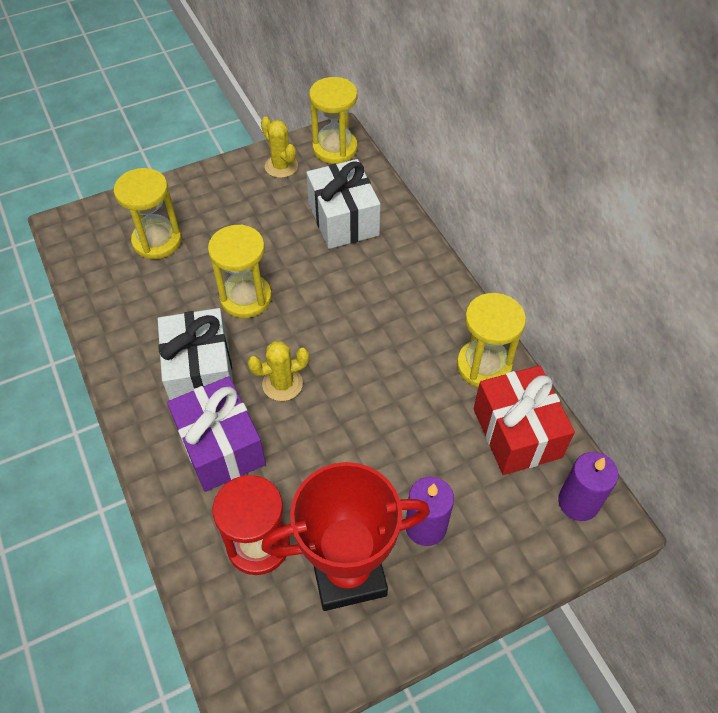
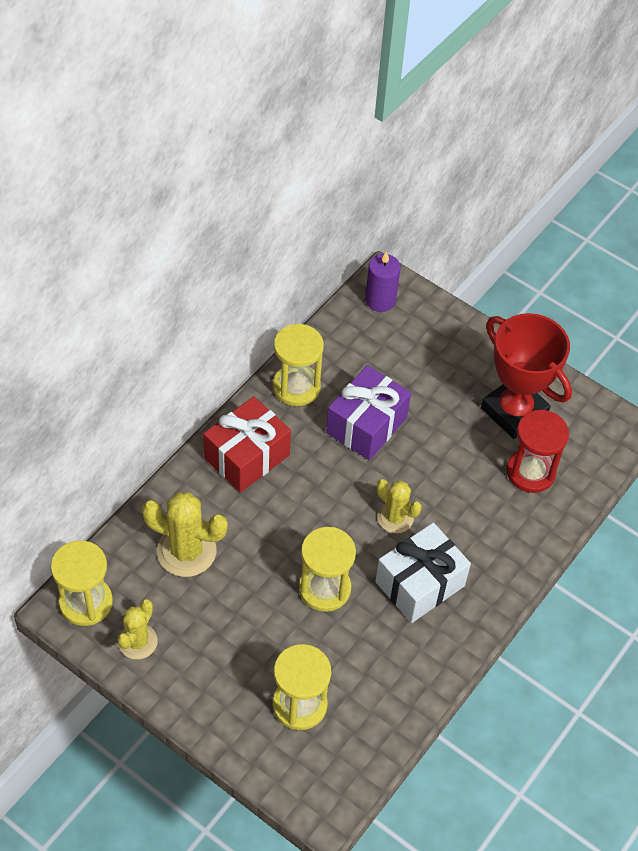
camera: 120 degrees left, 0 degrees up
(221, 446) = (475, 533): purple gift -> purple gift (366, 425)
(343, 219) = (186, 551): white gift -> yellow cactus
(426, 526) = (453, 379): purple candle -> none
(517, 433) = (345, 349): red gift -> red gift (247, 457)

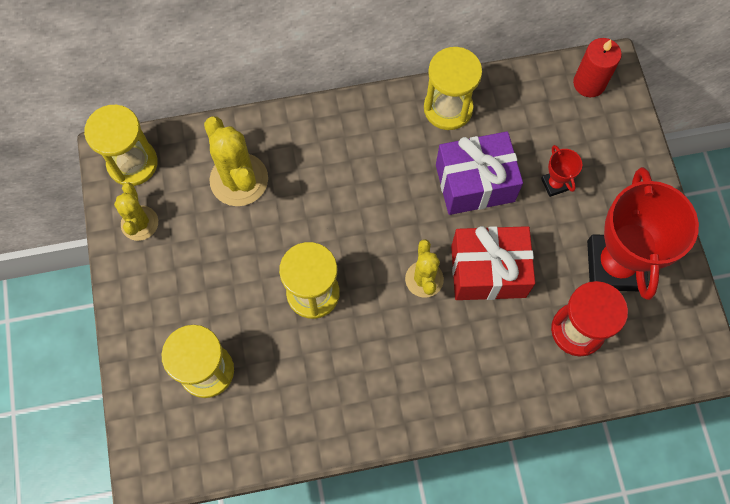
camera: 45 degrees right, 15 degrees up
(138, 642) = (139, 223): yellow cactus -> yellow cactus turned 75 degrees counterclockwise
(247, 457) = (354, 138): red gift -> red gift (488, 271)
(380, 300) = (589, 83): purple candle -> red candle
(420, 584) = (391, 351): white gift -> none
(422, 386) = (554, 184): none -> red trophy

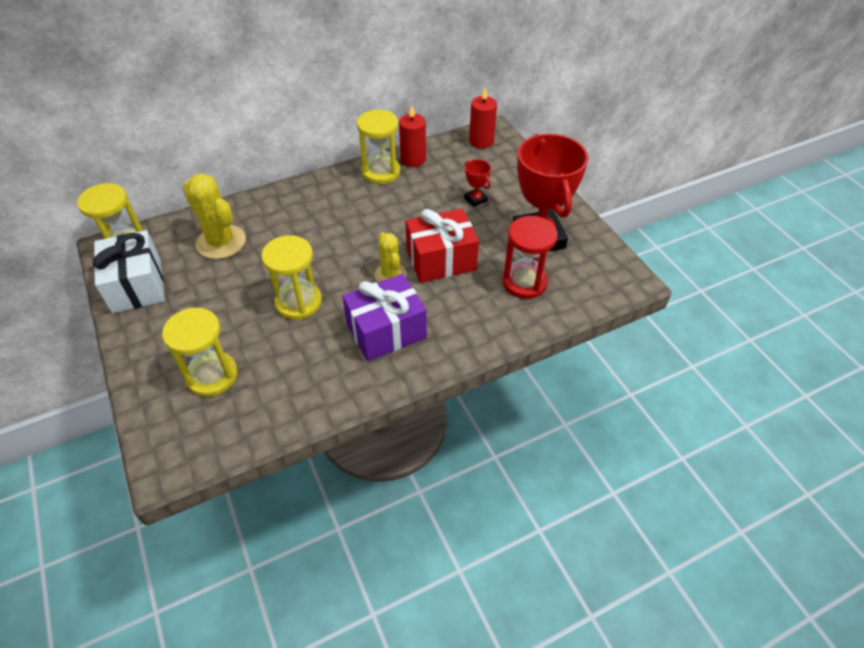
camera: 15 degrees left, 20 degrees down
(139, 223) = (137, 285): yellow cactus -> white gift
(475, 183) = (414, 210): purple gift -> purple gift (386, 331)
(493, 96) = (413, 159): none -> red candle

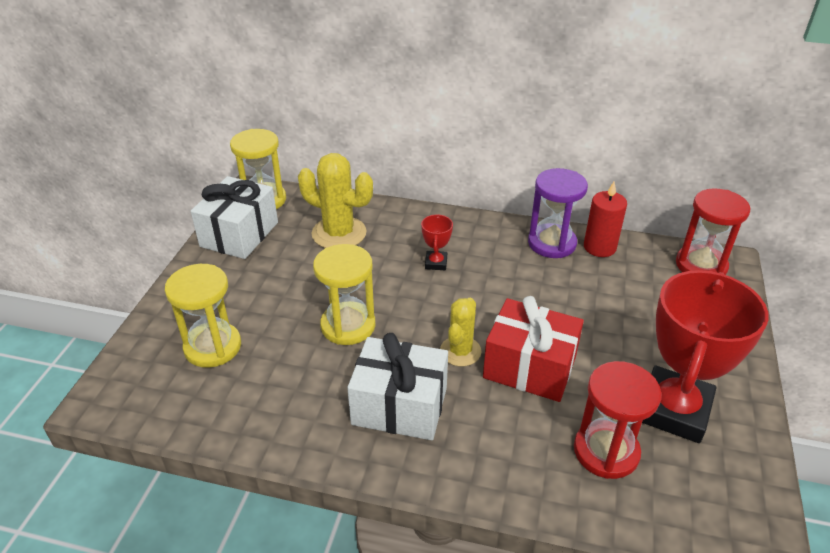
camera: 40 degrees right, 10 degrees down
(221, 242) = (339, 233): yellow cactus -> yellow cactus turned 60 degrees counterclockwise
(381, 172) = (552, 243): yellow hourglass -> purple hourglass
(386, 331) = (399, 406): purple gift -> white gift
(475, 199) = (633, 324): red trophy -> red trophy (436, 263)
(481, 141) = (701, 265): red candle -> red hourglass

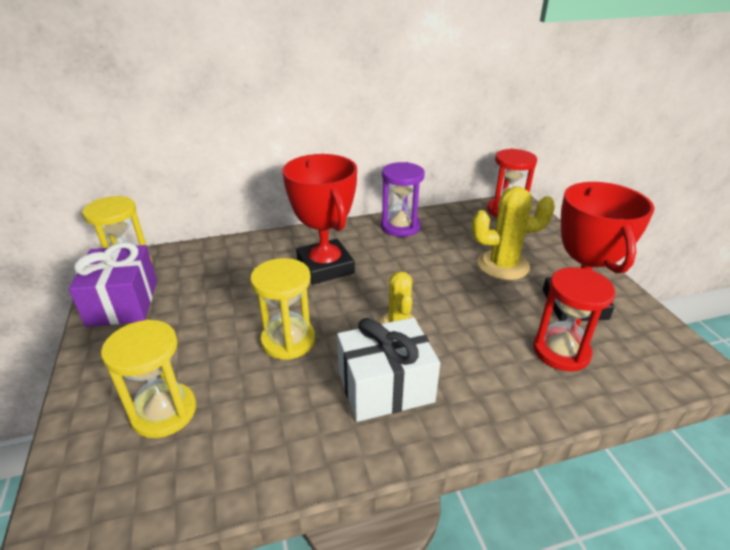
camera: 30 degrees left, 5 degrees down
(239, 234) = (123, 302): white gift -> purple gift
(339, 233) = (223, 271): yellow cactus -> yellow cactus (503, 265)
(436, 263) = (325, 267): red trophy -> red trophy, size x2.39
(529, 367) = (458, 315): red gift -> none
(599, 247) = (434, 219): red candle -> none

